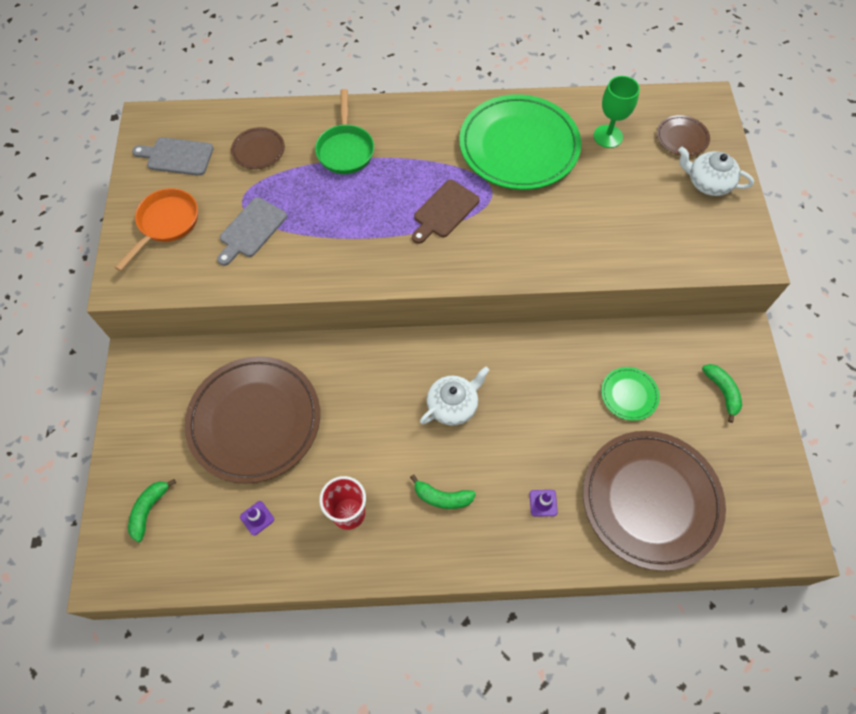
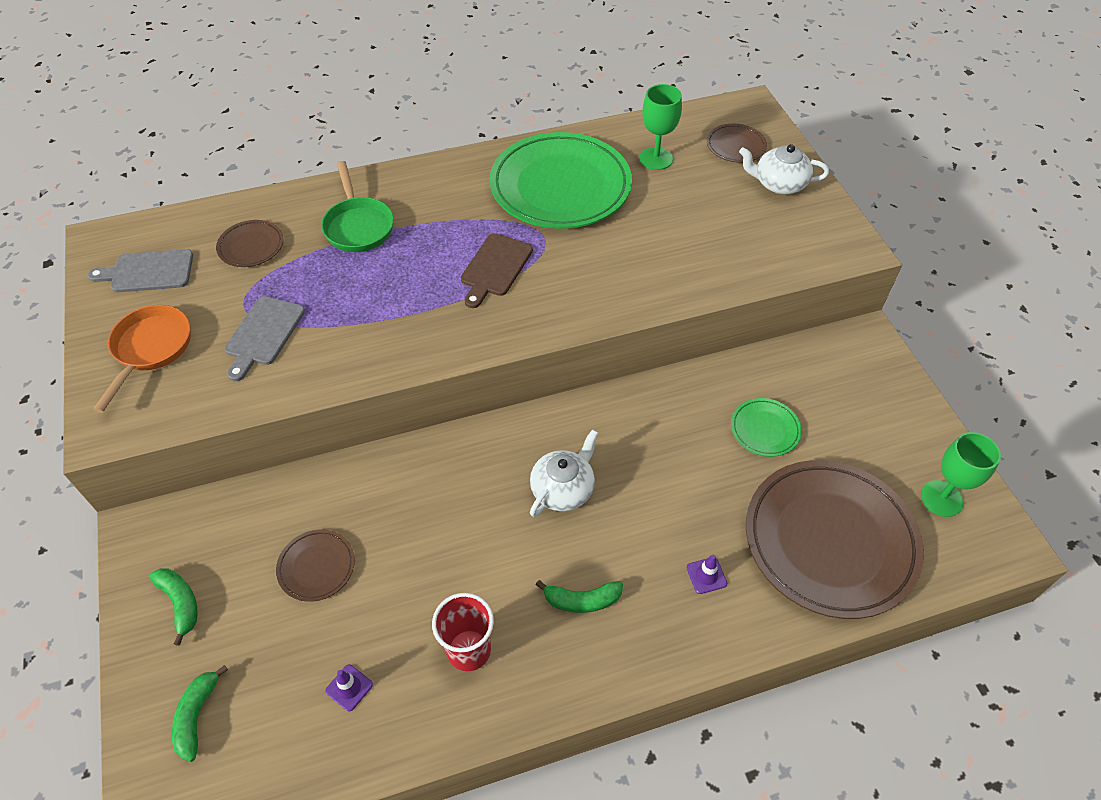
camera: 15 degrees left, 10 degrees down
(255, 421) = (316, 567): brown plate -> brown plate, size x0.44
(722, 392) = (866, 402): green banana -> green banana (180, 603)
(755, 489) = (941, 498): none -> green goblet

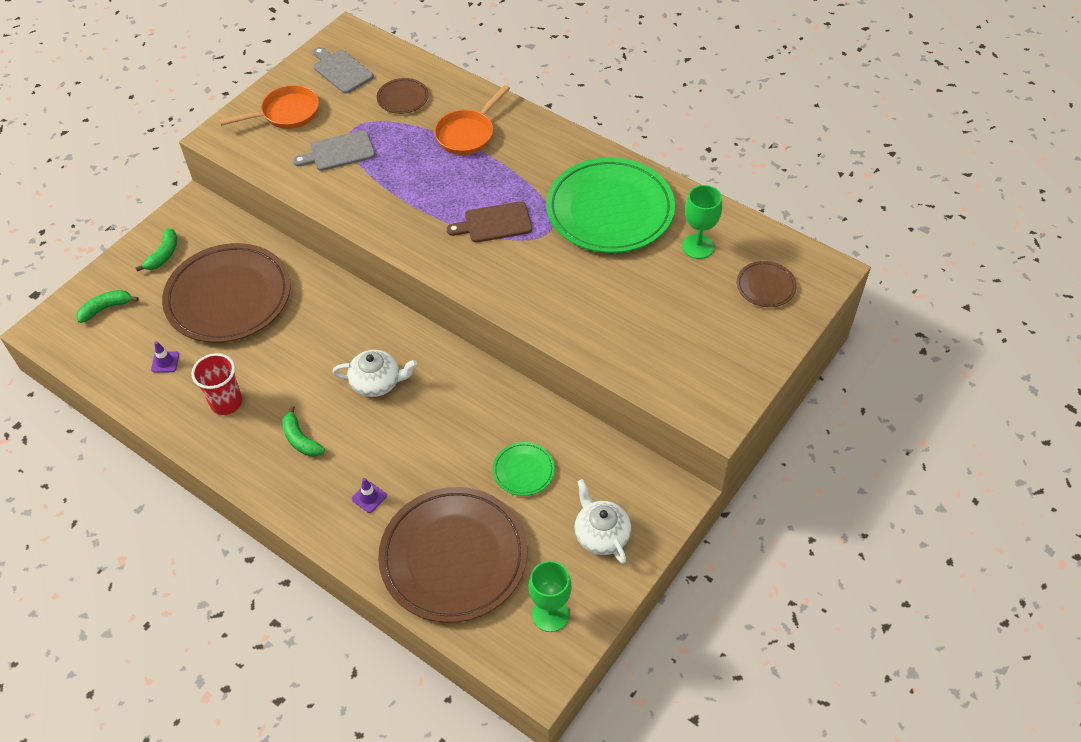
camera: 55 degrees right, 0 degrees up
(316, 567) = (228, 297): brown plate -> brown plate, size x2.27
(358, 226) = (468, 134): green pan -> orange pan
(779, 184) = (747, 335): white teapot -> white teapot (601, 534)

